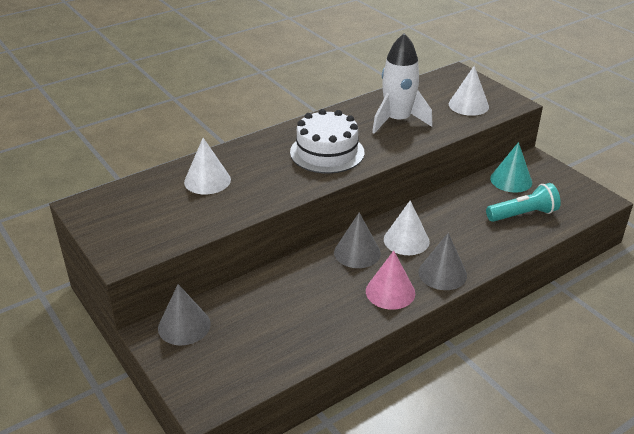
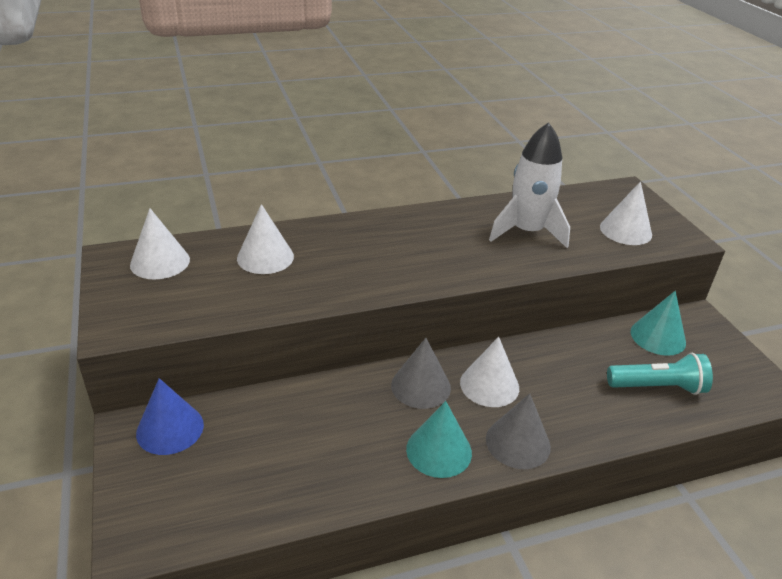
camera: 15 degrees right, 0 degrees up
(124, 202) = (160, 262): none -> white cone
(184, 326) = (170, 429): grey cone -> blue cone
(327, 152) = (422, 253): white cake -> none
(390, 292) = (439, 450): pink cone -> turquoise cone

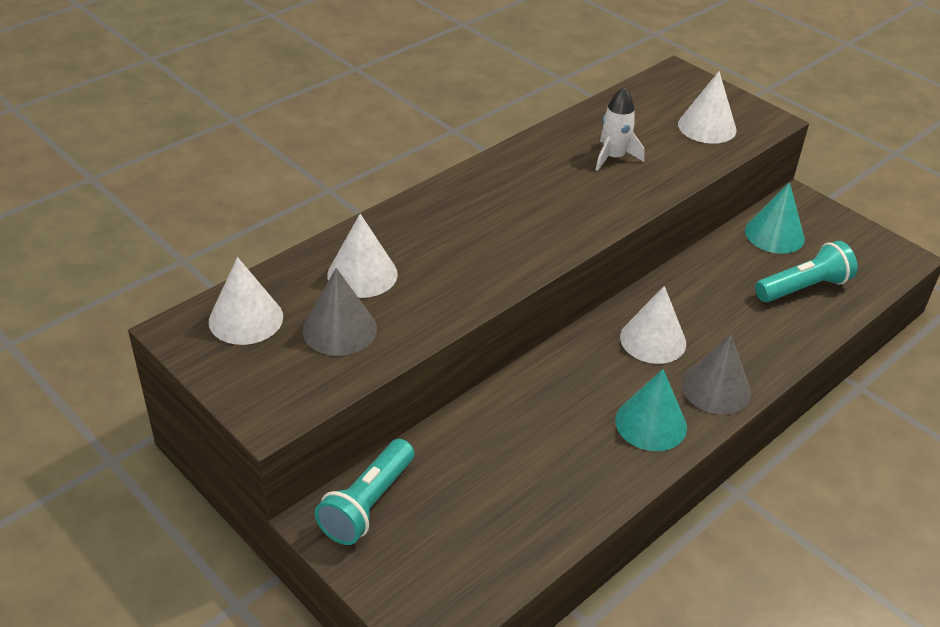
camera: 25 degrees left, 5 degrees up
(170, 429) = (368, 504): blue cone -> turquoise flashlight
(421, 386) = (588, 365): grey cone -> grey cone (339, 329)
(527, 232) = (613, 157): white rocket -> white rocket, size x0.59

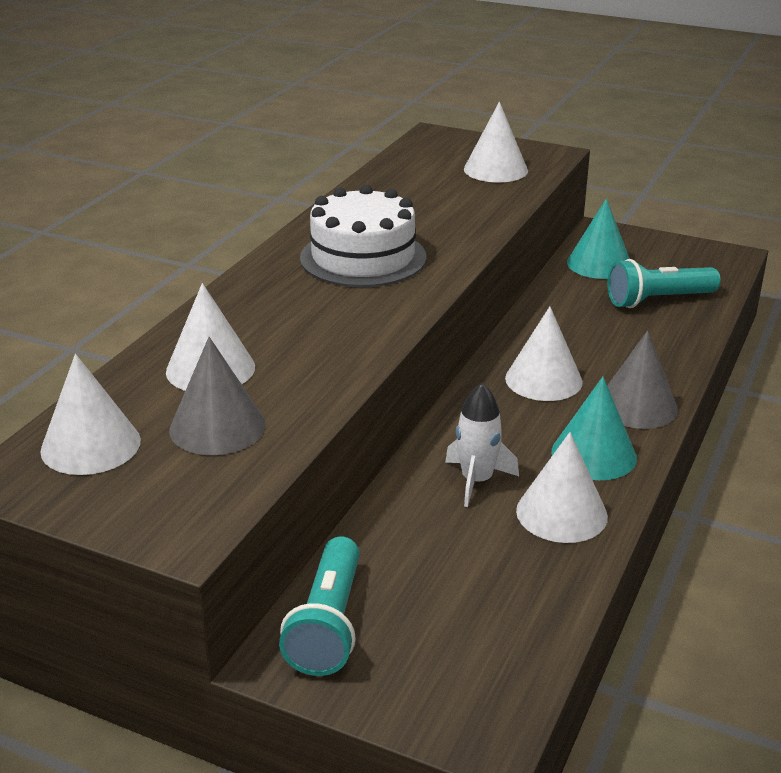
camera: 20 degrees left, 10 degrees down
(537, 195) = (363, 257): none -> white cake
(592, 468) = (561, 513): none -> white cone
(613, 157) = (420, 211): white rocket -> white rocket (477, 480)
(803, 287) = (658, 300): turquoise flashlight -> turquoise flashlight turned 150 degrees counterclockwise

